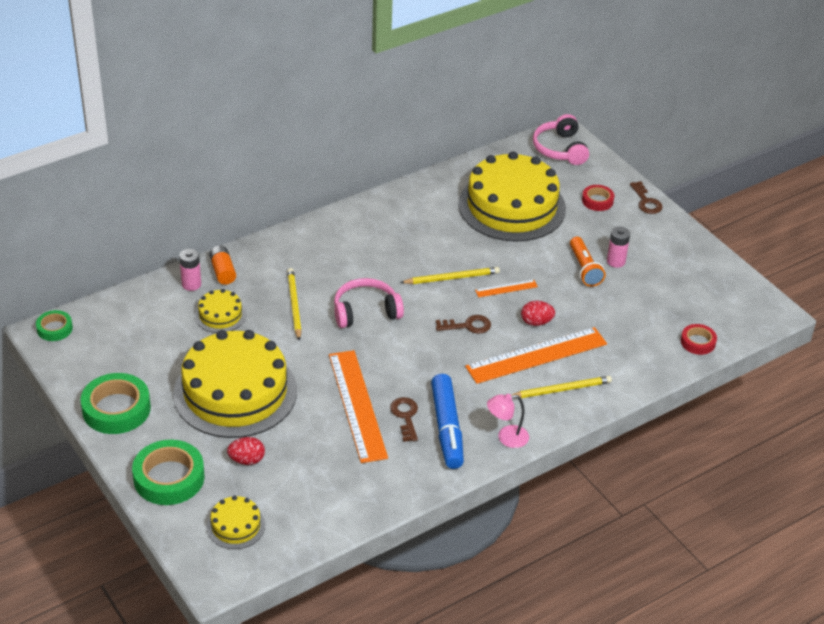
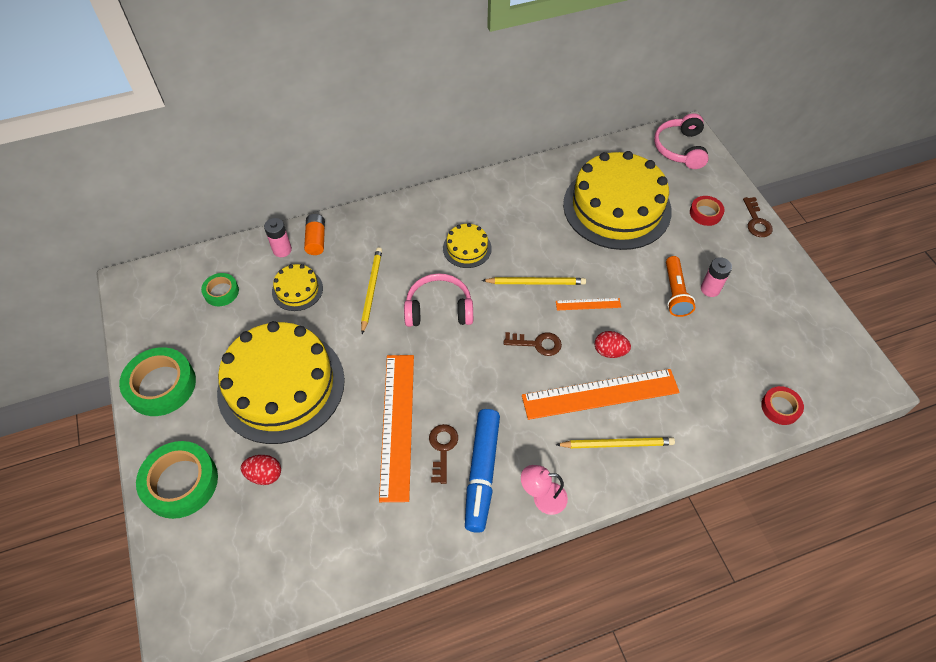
camera: 15 degrees right, 15 degrees up
(54, 329) = (140, 280): green tape -> green tape (221, 292)
(236, 526) = (225, 561): yellow cake -> yellow cake (467, 248)

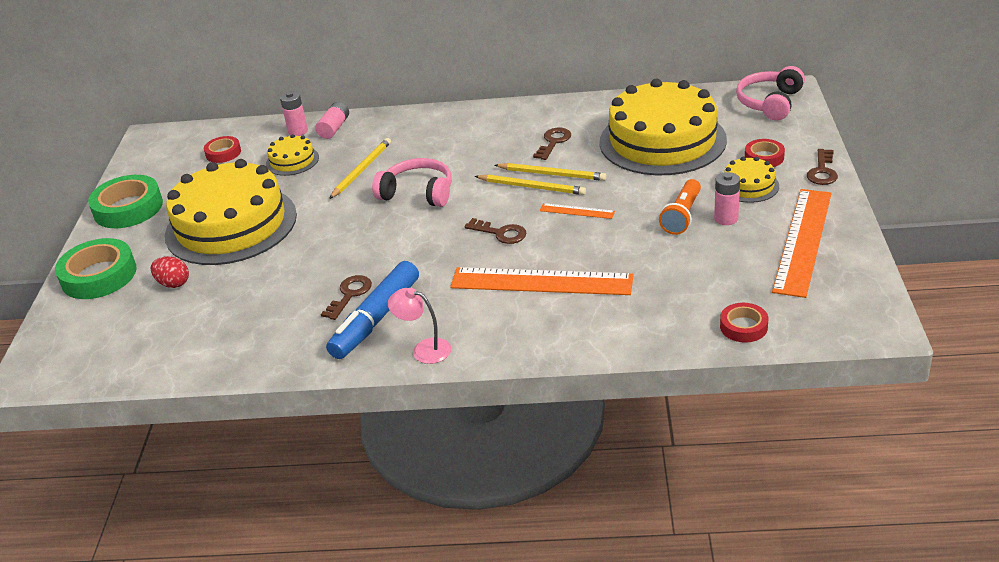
camera: 25 degrees right, 20 degrees down
(221, 292) = (223, 153): green tape -> red tape
(316, 240) = (334, 128): orange battery -> pink battery
(397, 425) = (318, 270): orange ruler -> orange ruler (803, 241)
(467, 248) = (478, 152): yellow cake -> yellow cake (749, 185)
(527, 224) = (553, 142): none -> brown key
(609, 351) = (575, 251): red egg -> none
(616, 444) = (532, 323): yellow pencil -> yellow pencil (551, 174)

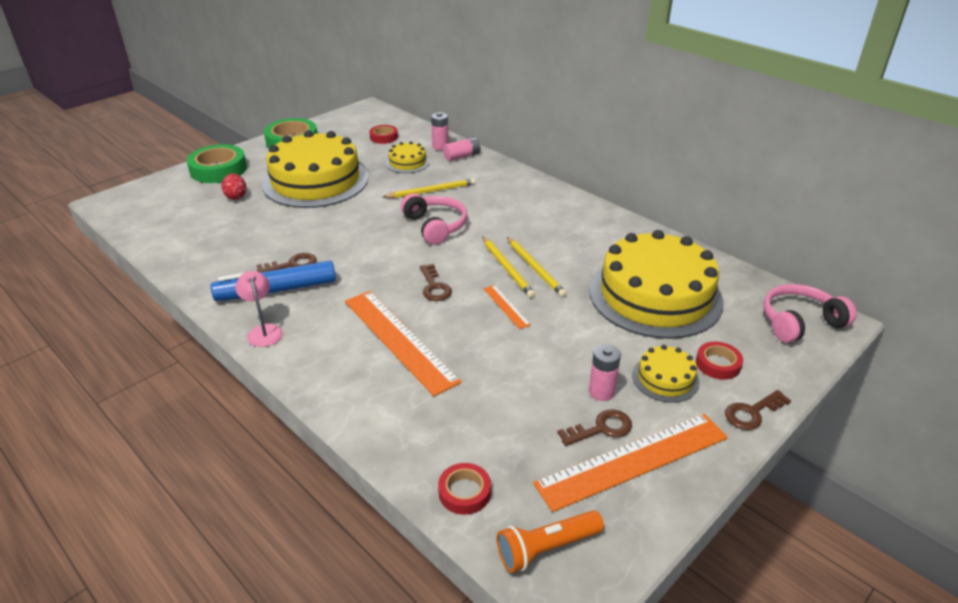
camera: 40 degrees right, 0 degrees up
(553, 142) = (574, 246): brown key -> brown key (601, 428)
(682, 216) = (571, 364): orange flashlight -> orange flashlight (546, 548)

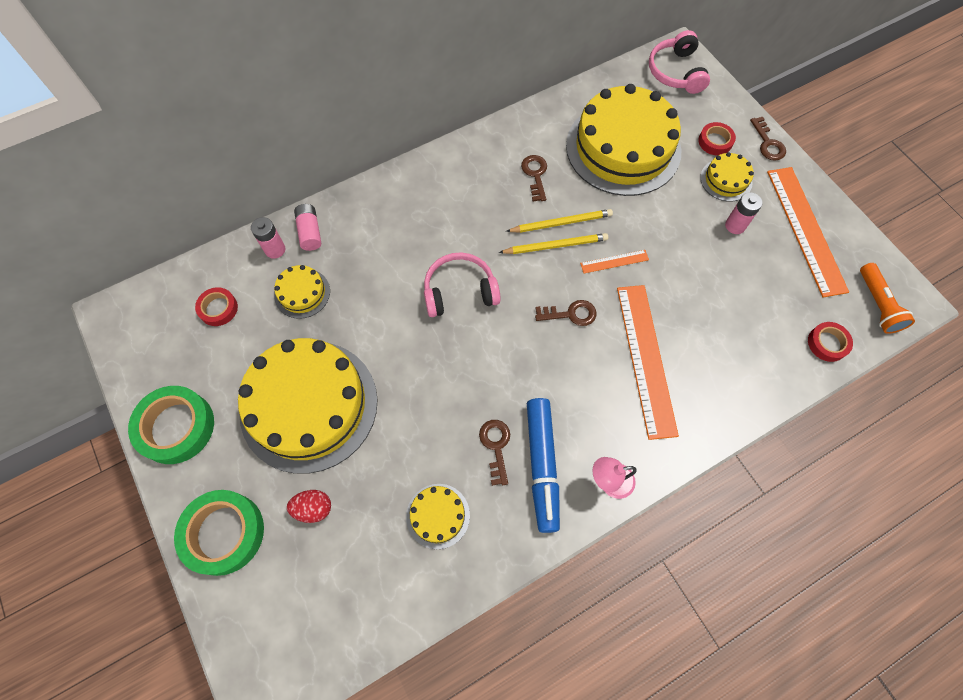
camera: 75 degrees left, 30 degrees up
(230, 246) = (438, 516): none -> yellow cake
(399, 340) = (646, 359): orange ruler -> orange ruler turned 75 degrees counterclockwise
(431, 191) = (383, 281): yellow pencil -> none
(601, 428) = (773, 238): brown key -> brown key (535, 175)

